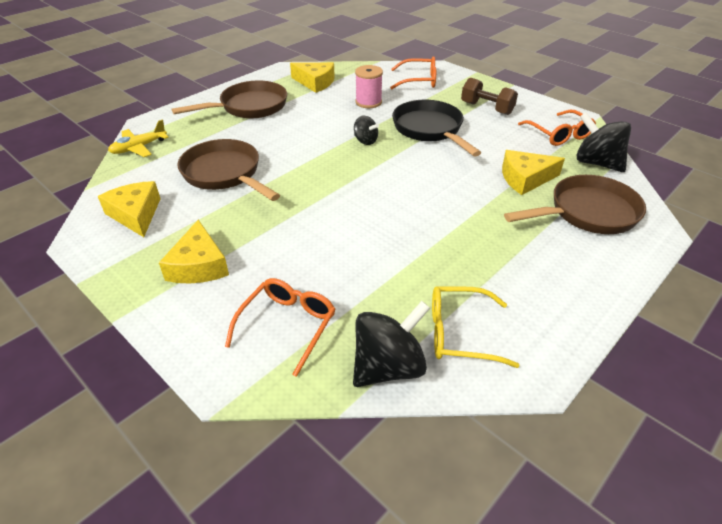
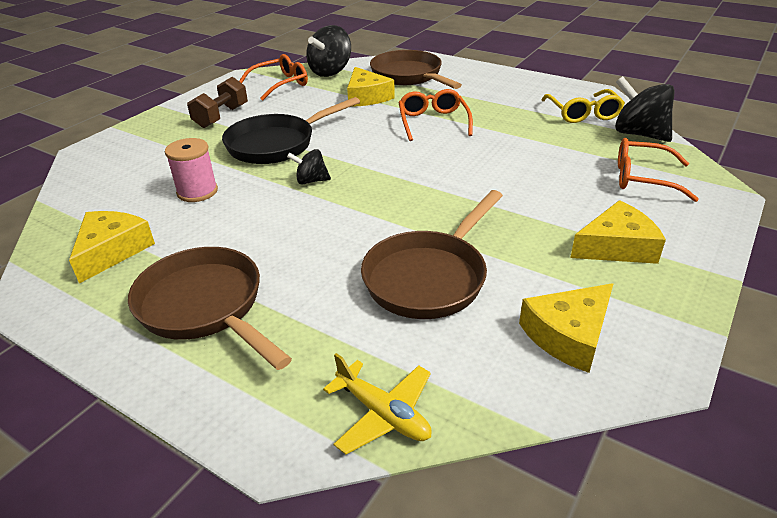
camera: 100 degrees left, 5 degrees down
(365, 141) = (311, 181): black spinning top -> black spinning top turned 120 degrees counterclockwise
(418, 80) = (130, 162): orange glasses -> orange glasses (433, 122)

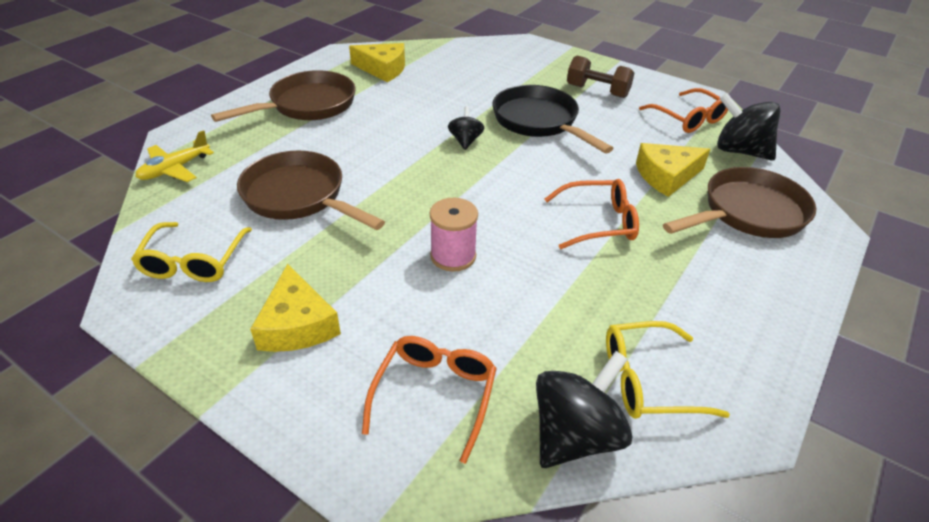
camera: 90 degrees right, 5 degrees up
(197, 192) = (455, 91): pink spool -> pink spool (453, 256)
(568, 335) = (194, 261): yellow cheese -> yellow glasses

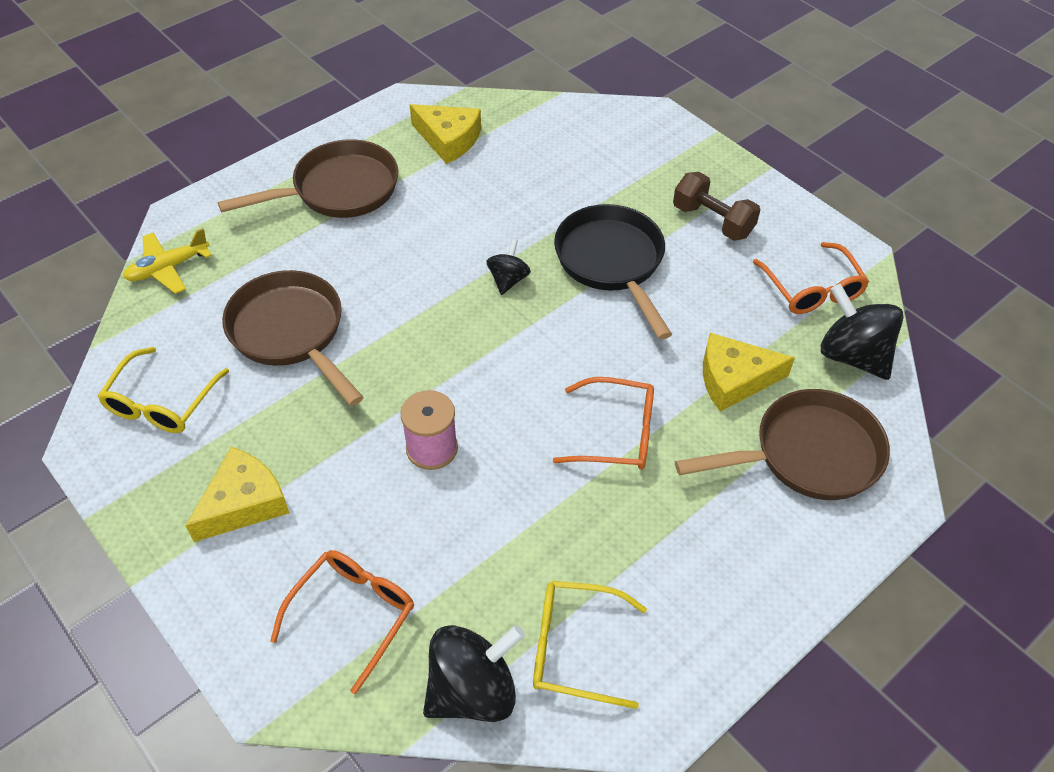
camera: 15 degrees right, 10 degrees up
(297, 324) = (244, 503): yellow cheese -> yellow cheese turned 135 degrees counterclockwise

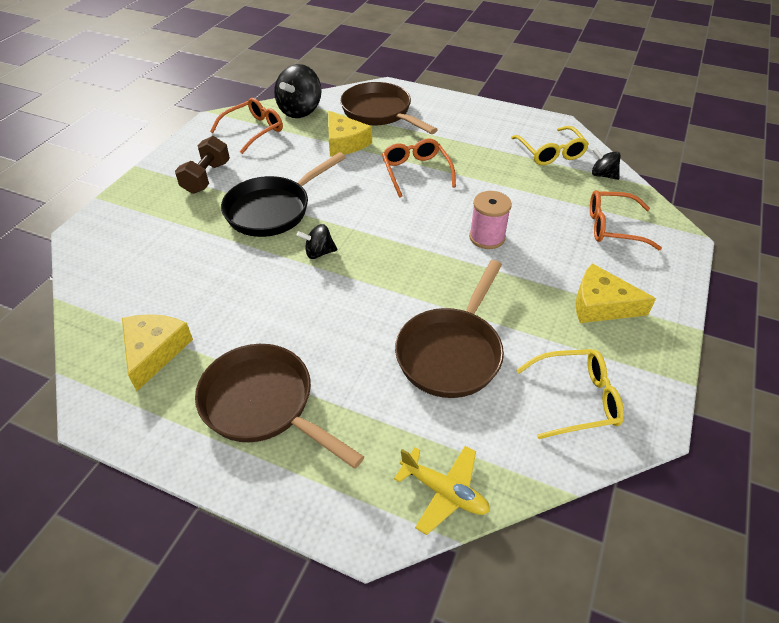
camera: 115 degrees left, 5 degrees down
(472, 690) = (603, 175): black spinning top -> black spinning top, size x0.56

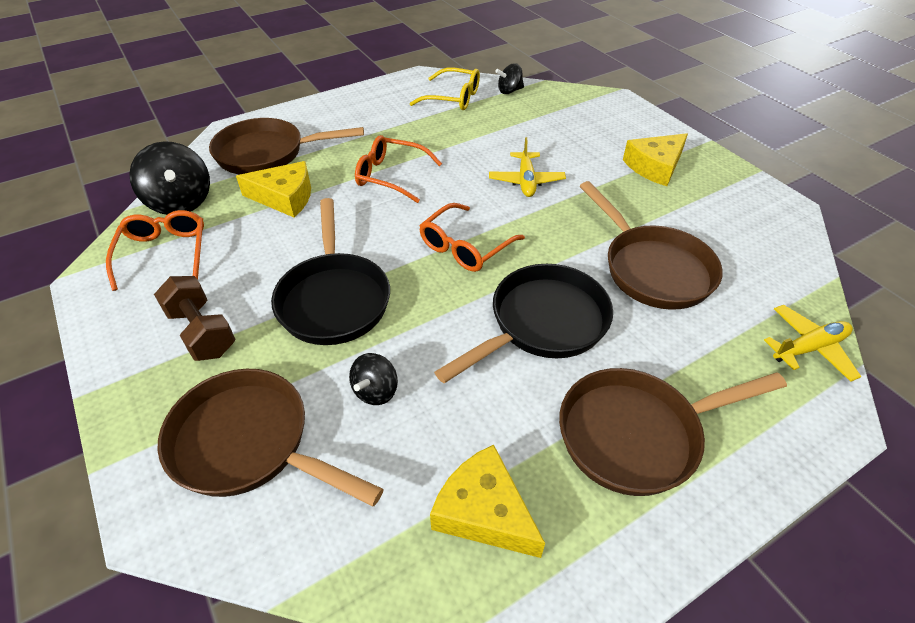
camera: 55 degrees left, 0 degrees up
(144, 237) = (249, 443): none -> brown pan
(319, 253) = (443, 294): black spinning top -> black spinning top (376, 391)
(331, 313) = (542, 323): none -> black pan
(487, 237) = (526, 181): pink spool -> yellow plane
(575, 399) = (745, 228): yellow glasses -> none
(613, 227) = (574, 118): orange glasses -> orange glasses (465, 246)

